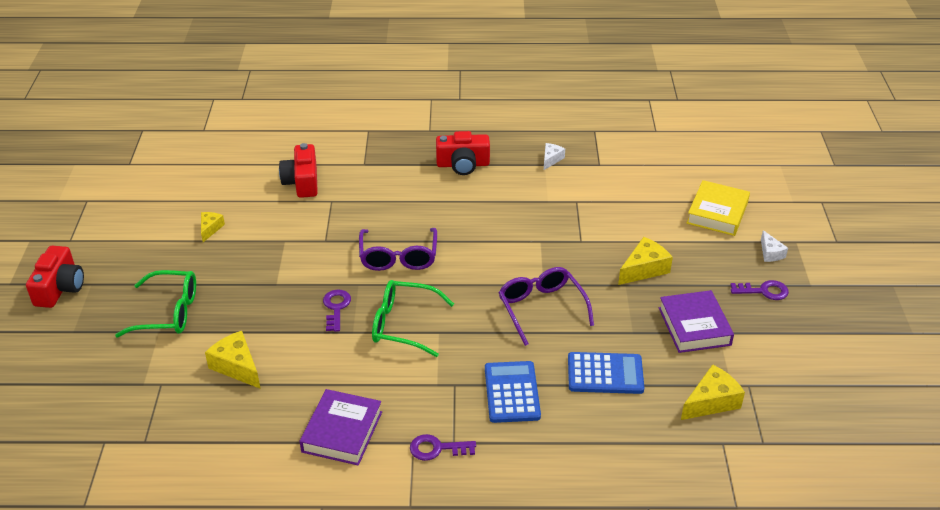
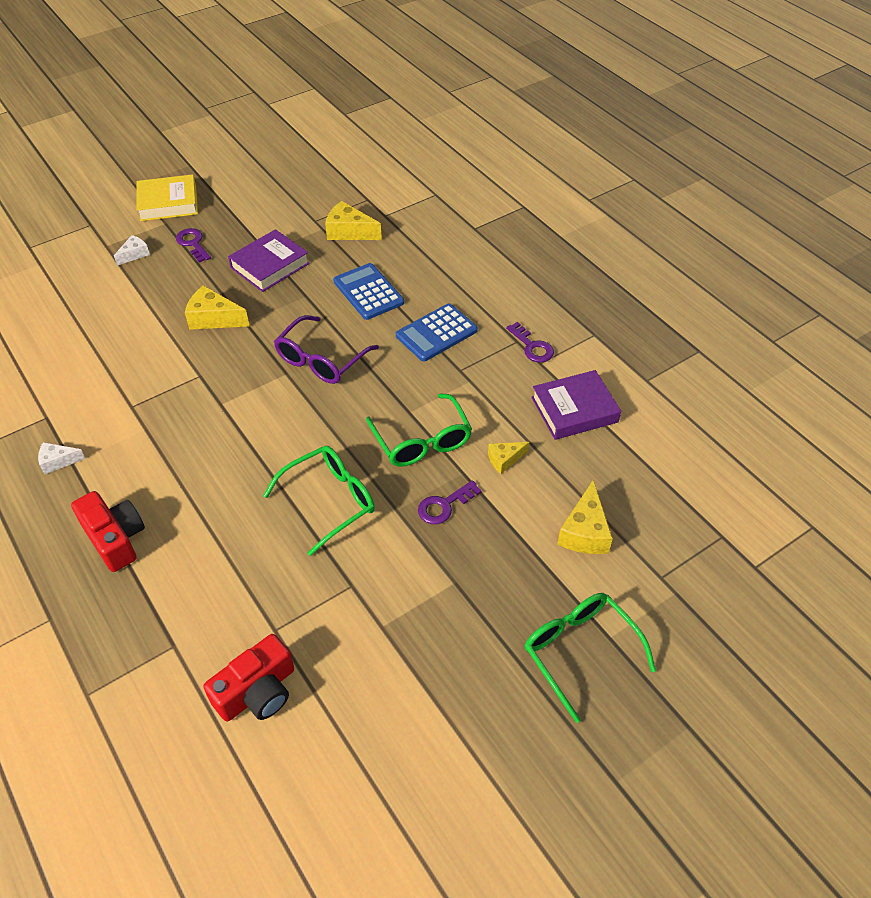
camera: 125 degrees left, 10 degrees up
(60, 288) = (654, 813): red camera -> none
(210, 229) = (422, 727): yellow cheese -> yellow cheese (504, 459)
(398, 257) = (330, 501): purple glasses -> green glasses
(717, 213) = (89, 303): yellow book -> yellow book (168, 203)

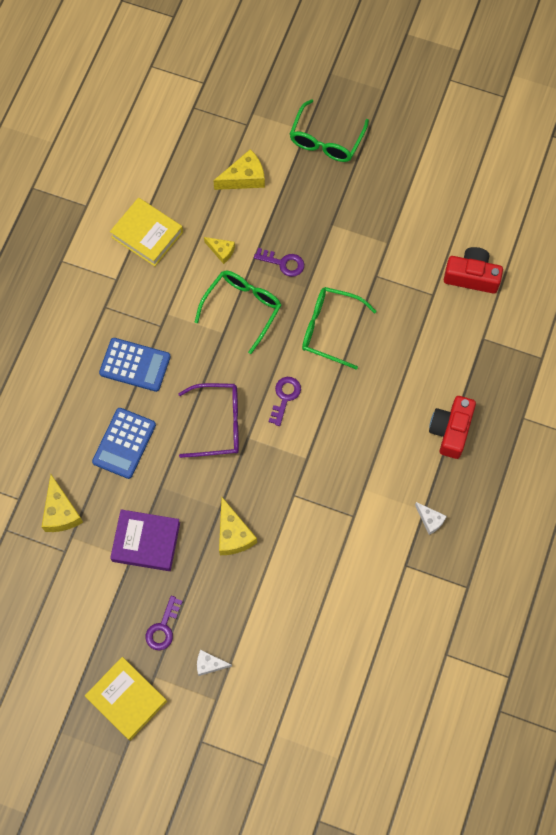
camera: 125 degrees left, 20 degrees up
(532, 347) = (103, 293): purple key -> purple key (285, 397)
(574, 410) = (147, 234): purple book -> yellow book

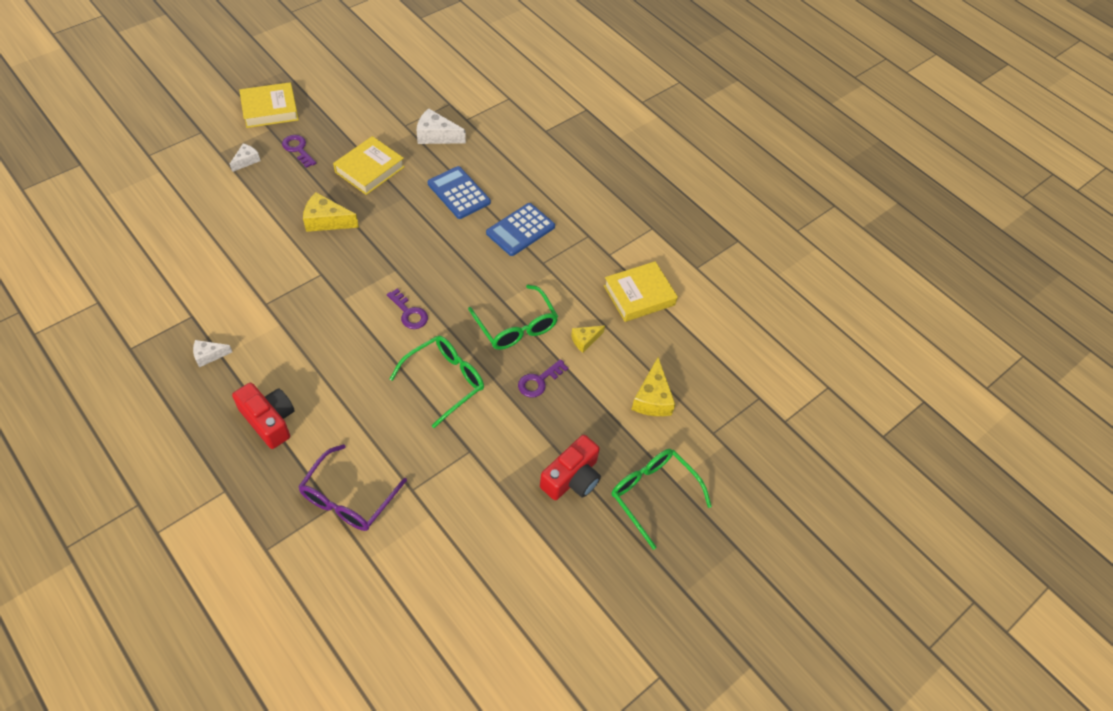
camera: 115 degrees right, 15 degrees down
(61, 512) = (436, 136): yellow cheese -> white cheese
(146, 542) = (369, 169): purple book -> yellow book
(218, 424) = (424, 257): purple glasses -> purple glasses (348, 498)
(471, 276) = (404, 539): red camera -> red camera (572, 478)

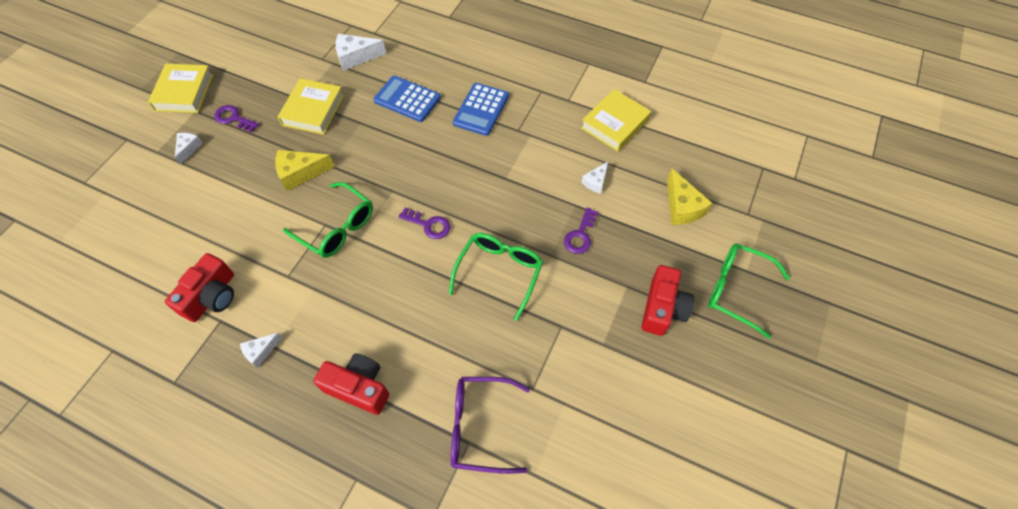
camera: 20 degrees left, 5 degrees up
(196, 293) = (212, 296): none -> red camera
(270, 109) = (184, 92): yellow book -> yellow book turned 45 degrees counterclockwise
(348, 498) = (480, 426): purple glasses -> purple glasses turned 90 degrees clockwise
(516, 327) = (531, 195): green glasses -> green glasses (337, 228)
(585, 340) = (595, 182): yellow cheese -> white cheese

